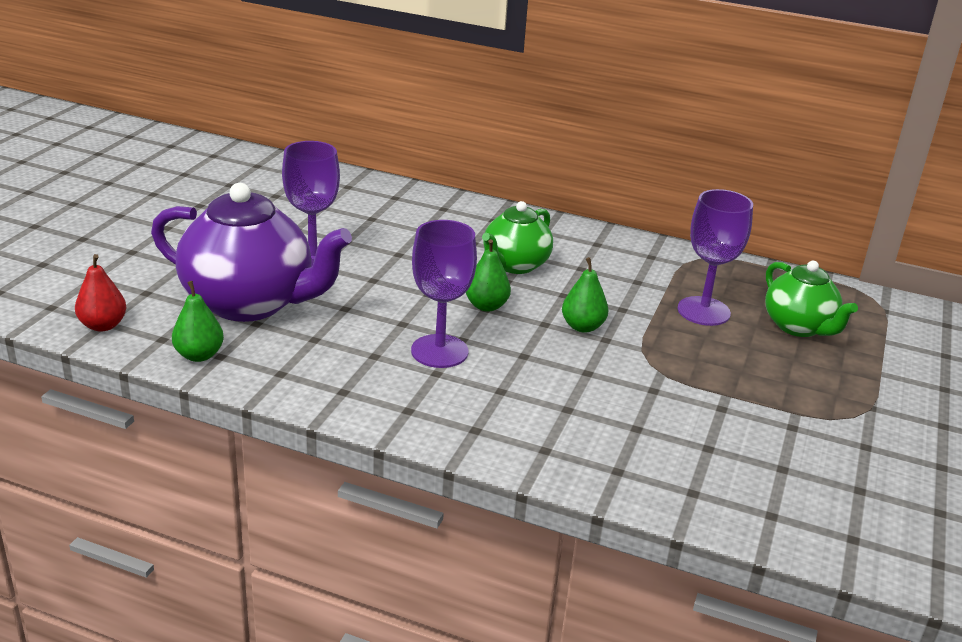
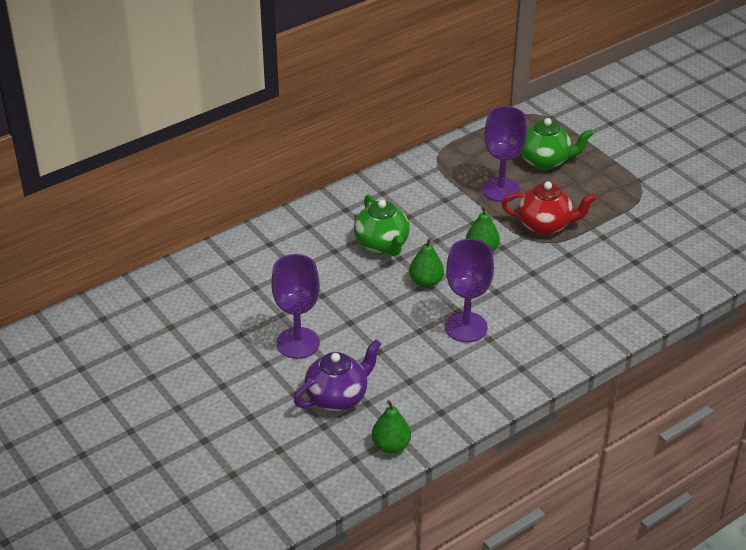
camera: 55 degrees left, 10 degrees up
(103, 325) = (313, 486): red pear -> none
(251, 303) = (338, 397): purple teapot -> purple teapot, size x0.58
(684, 358) = (545, 225): none -> red teapot

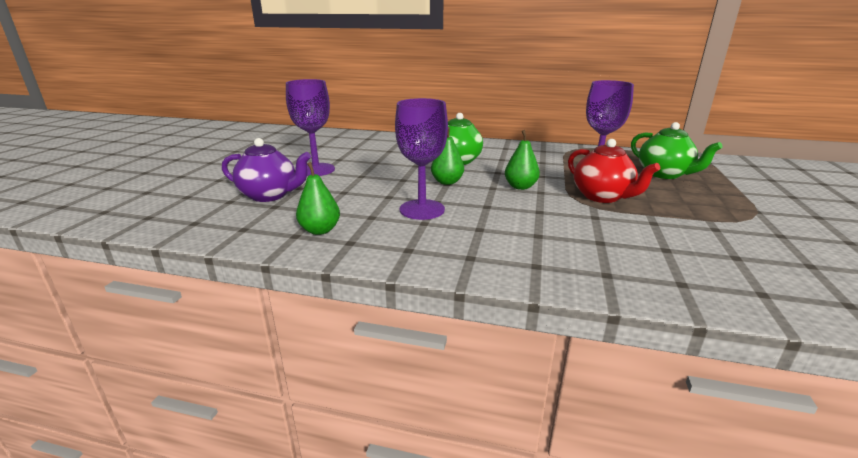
camera: 50 degrees right, 15 degrees down
(391, 446) = (225, 230): green pear -> green pear (320, 230)

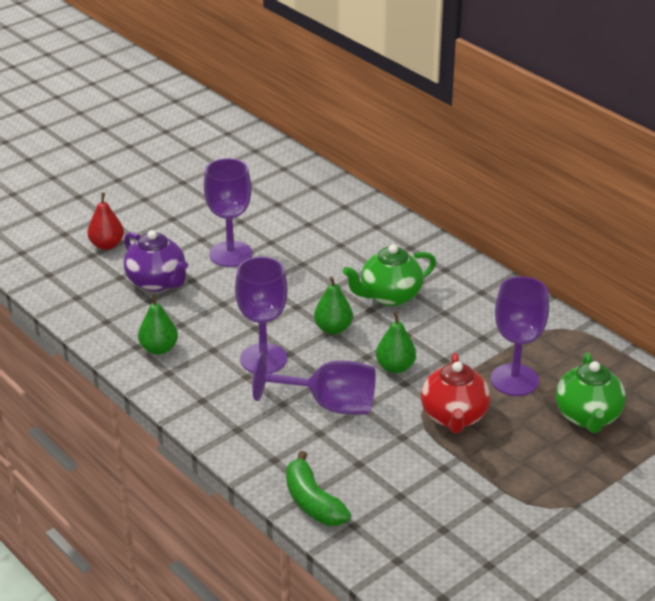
camera: 35 degrees right, 10 degrees up
(198, 188) = (107, 245): none -> red pear
(514, 217) = (329, 405): none -> purple goblet
(622, 282) = (313, 502): none -> green banana

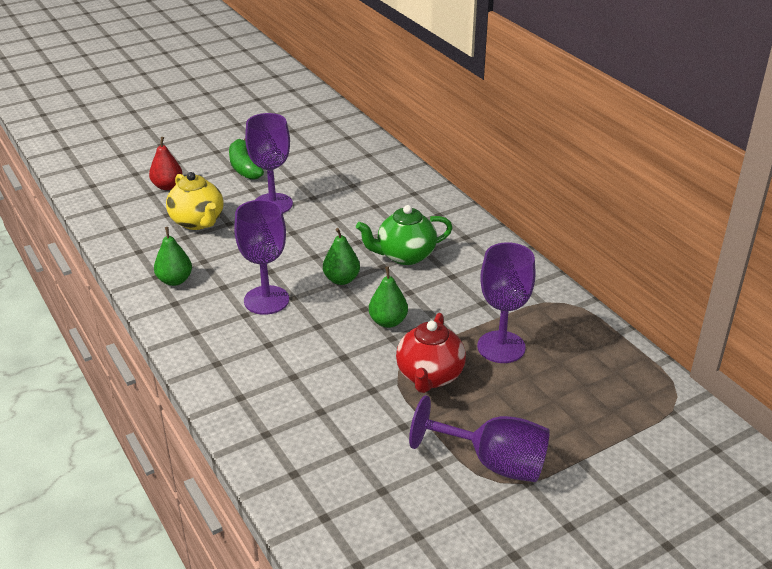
camera: 10 degrees right, 0 degrees up
(157, 282) = (198, 222): purple teapot -> yellow teapot
(313, 502) = (261, 444): green banana -> green banana (244, 167)
(329, 405) = (312, 350): purple goblet -> purple goblet (493, 463)
(587, 417) = (565, 392): green teapot -> none

